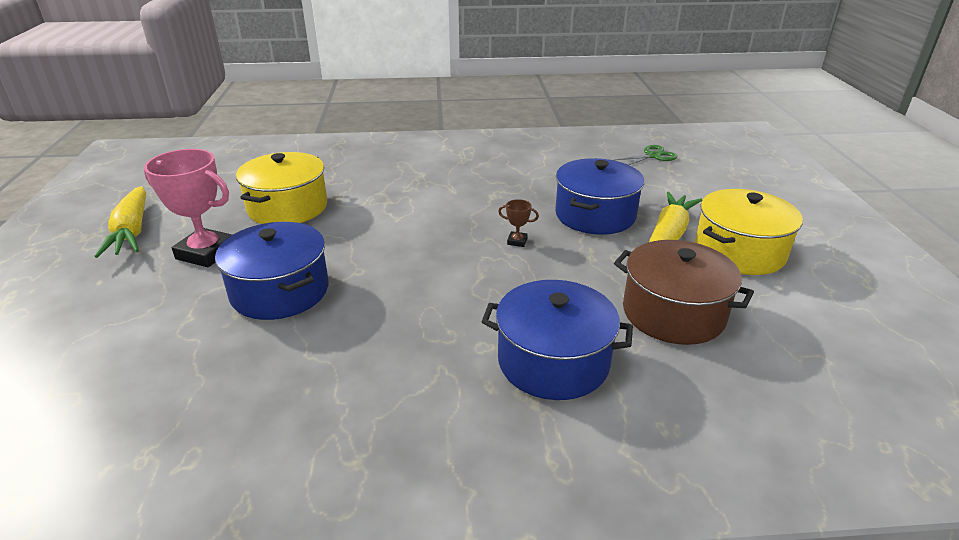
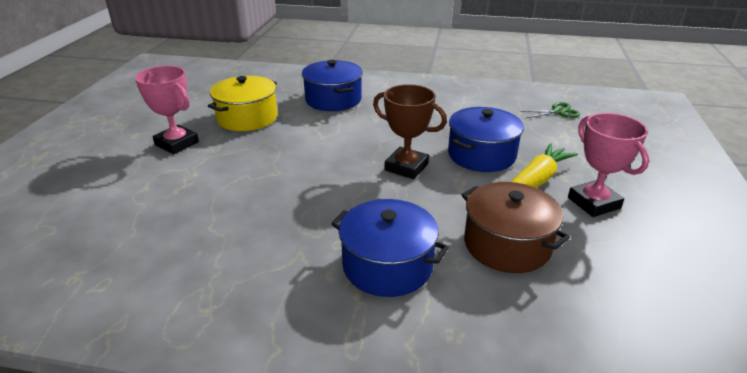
camera: 15 degrees right, 0 degrees up
(131, 232) = (135, 121): yellow carrot -> none
(280, 291) = (213, 179): blue pot -> blue pot (333, 99)
(517, 241) = (406, 167): brown trophy -> brown trophy, size x2.34
(739, 251) = (593, 203): yellow pot -> pink trophy

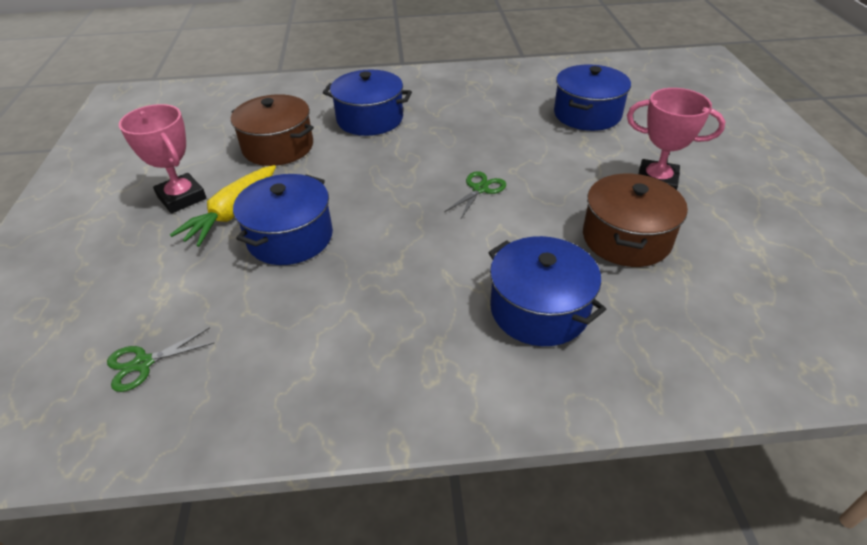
camera: 165 degrees right, 10 degrees up
(135, 216) = (587, 114): none -> blue pot
(247, 118) = (626, 238): yellow pot -> brown pot
(316, 162) = (480, 189): none -> green scissors
(406, 167) = (378, 202): brown trophy -> none

